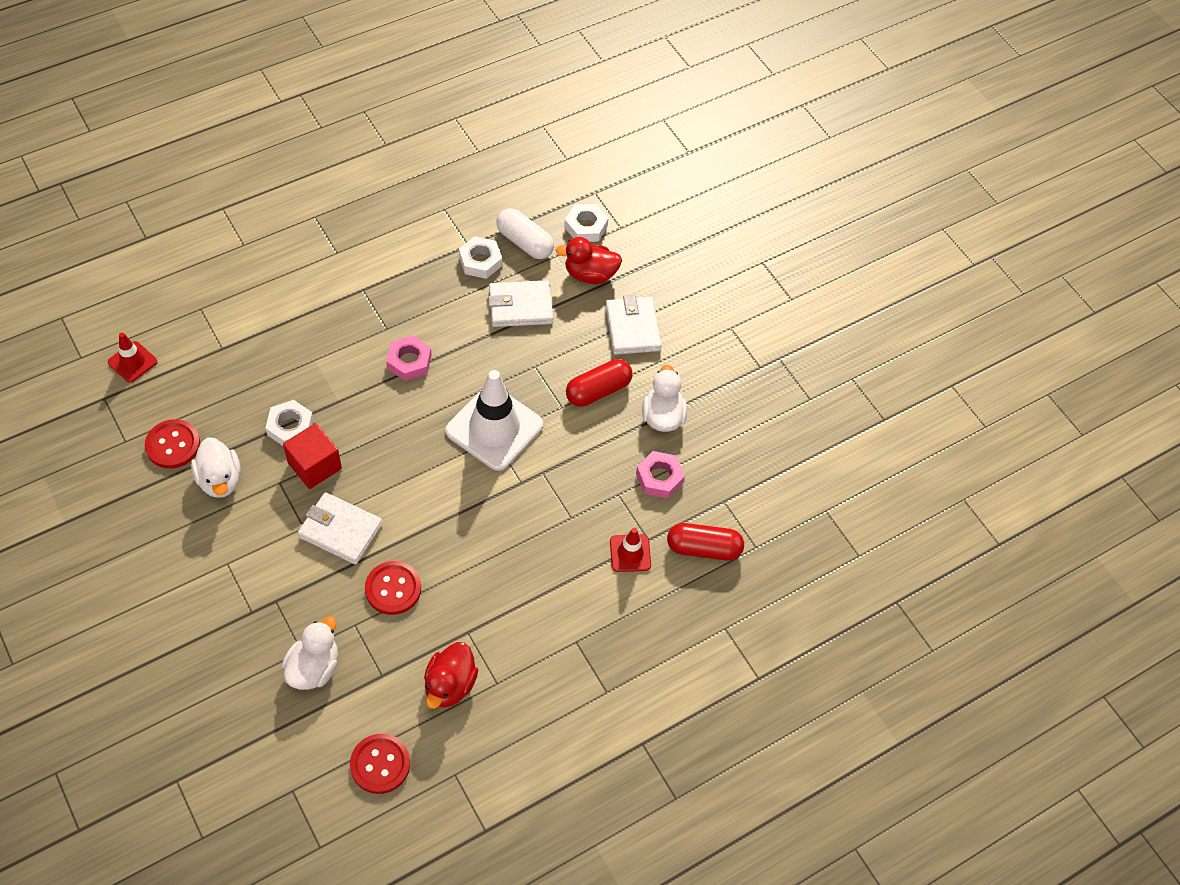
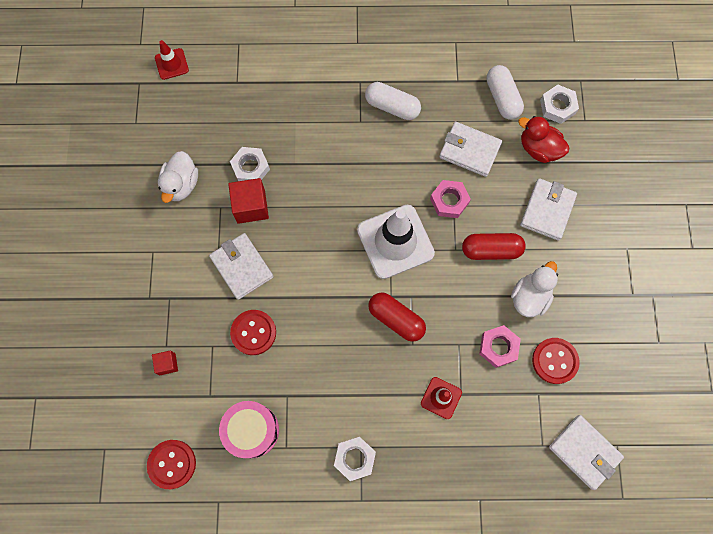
camera: 35 degrees right, 15 degrees up
(173, 445) = (165, 142): red button -> red button (554, 361)
(314, 668) = (167, 364): white duck -> red cube
(409, 361) = (362, 156): pink nut -> pink nut (449, 201)
(413, 299) = (392, 107): none -> white capsule
(450, 685) = (252, 430): red duck -> pink drum
(480, 261) = (459, 98): white nut -> white nut (354, 458)
(703, 549) = (500, 424): red capsule -> red capsule (396, 319)
(799, 532) = (584, 452): none -> white wallet

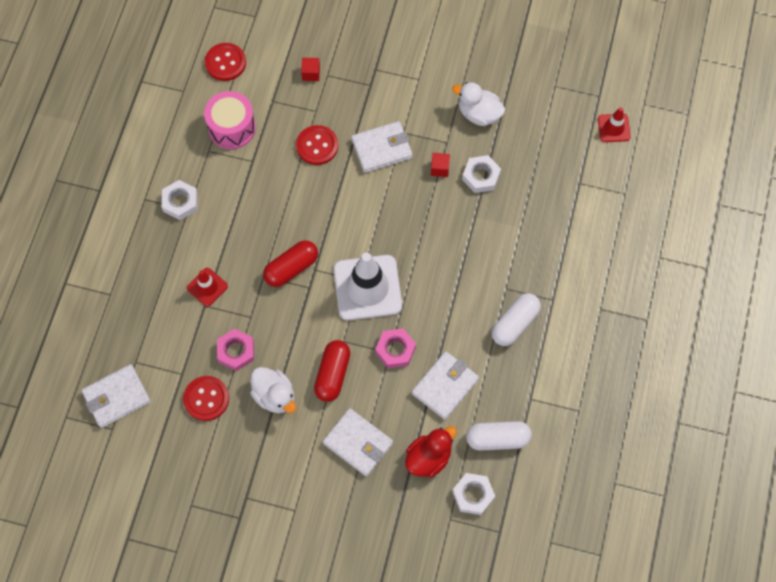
camera: 105 degrees right, 5 degrees down
(251, 206) = (440, 168): red cube -> red cube, size x0.56

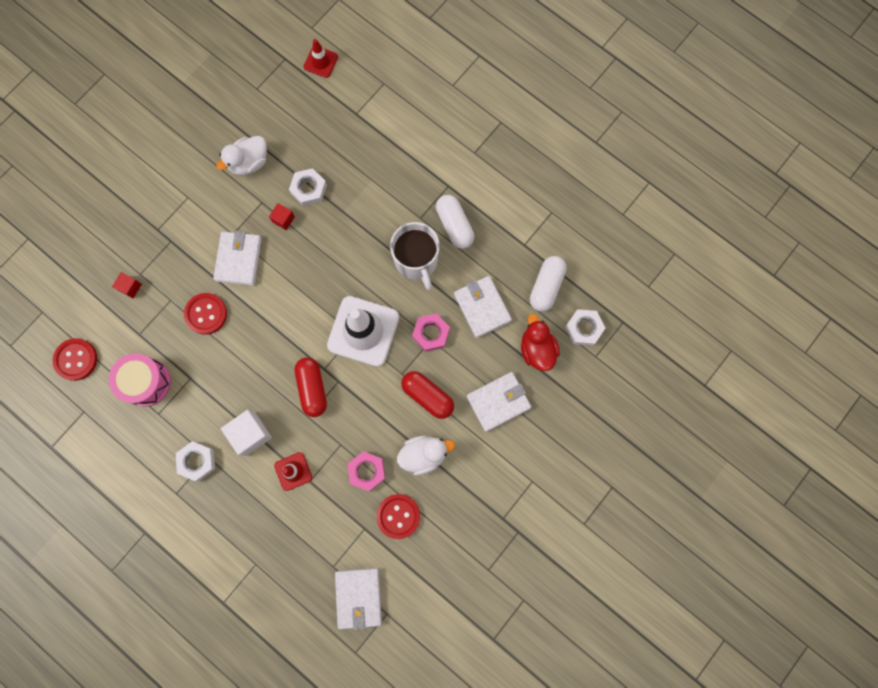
camera: 65 degrees left, 10 degrees up
(225, 235) = (250, 434): none -> white cube
(460, 304) = (416, 261): none -> white mug

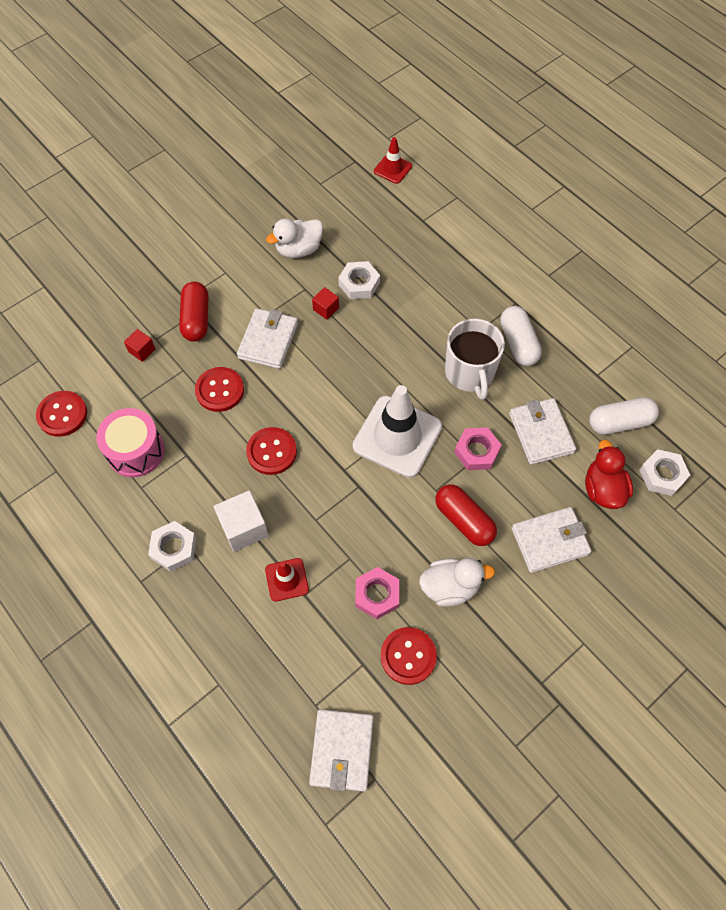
camera: 10 degrees right, 15 degrees down
(261, 363) = (271, 452): none -> red button
(312, 388) = (327, 489): red capsule -> red capsule (196, 319)
(546, 287) = (619, 423): white capsule -> white capsule turned 45 degrees clockwise

